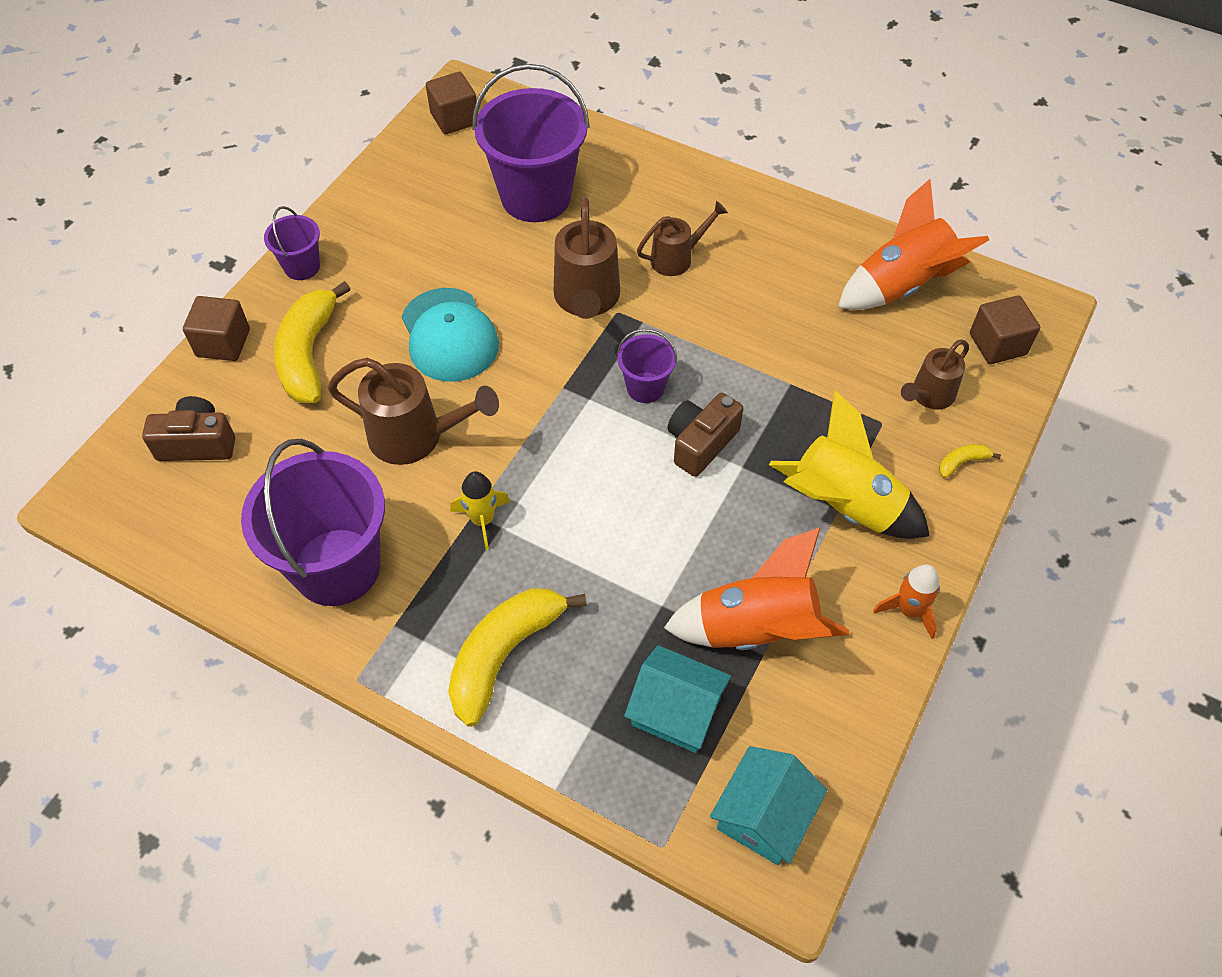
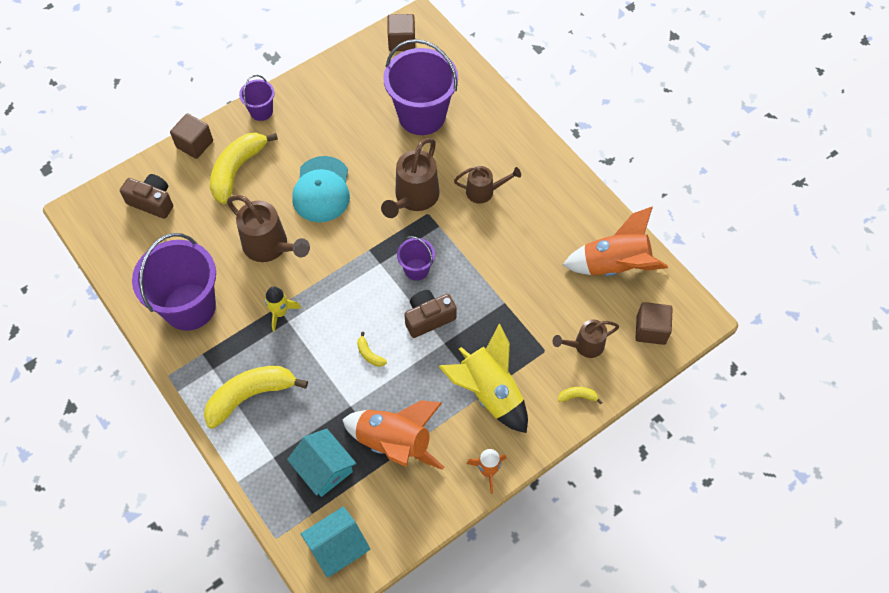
camera: 25 degrees right, 5 degrees up
(647, 524) = (369, 354): none -> yellow banana

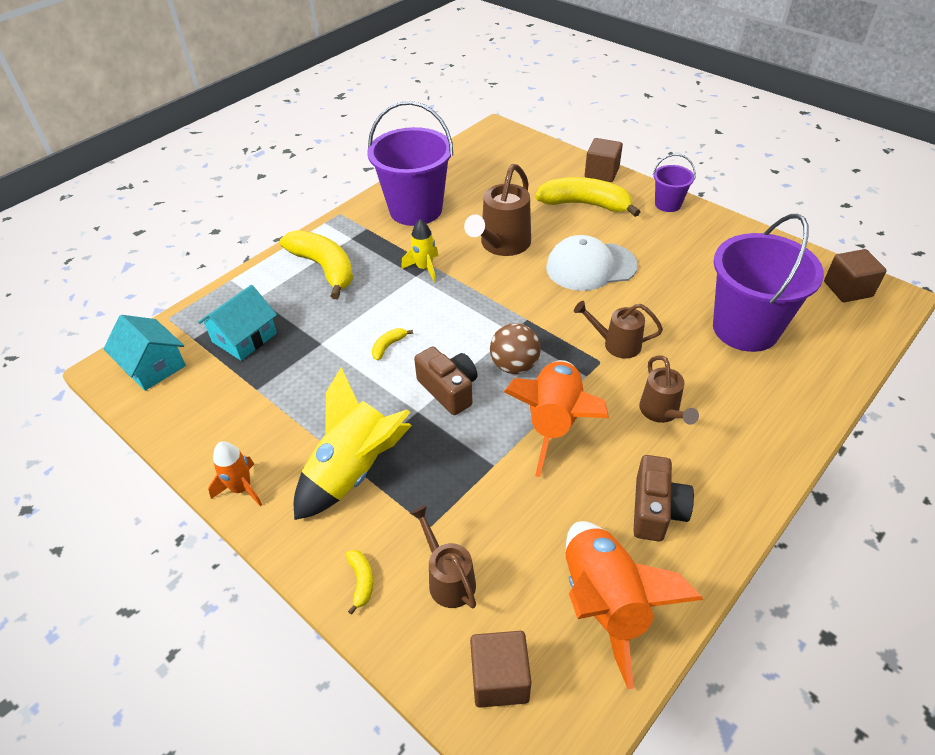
camera: 80 degrees right, 15 degrees down
(152, 202) = (523, 164): brown camera -> brown camera (656, 510)
(321, 190) = (590, 266): turquoise cap -> white cap
(394, 443) = (277, 389): orange rocket -> orange rocket (554, 423)
(413, 198) = (616, 344): brown watering can -> brown watering can, size x0.62
(416, 269) = (514, 366): purple bucket -> brown ball

